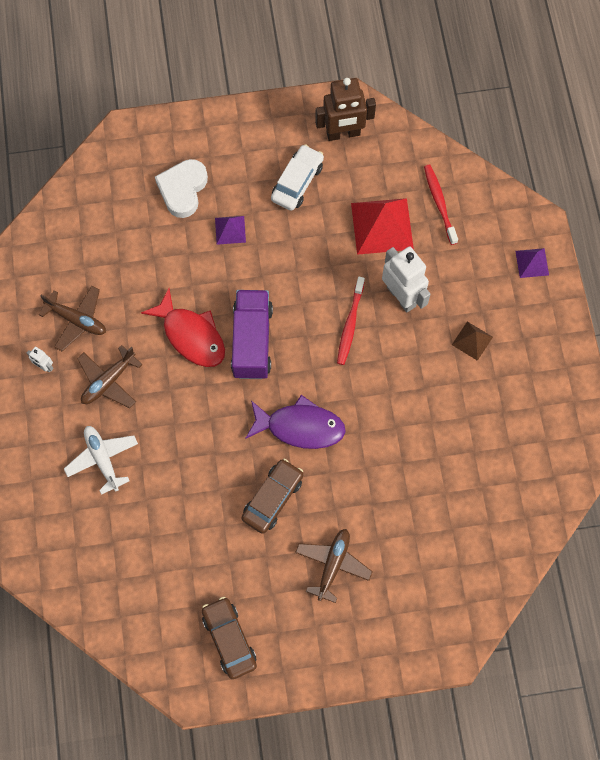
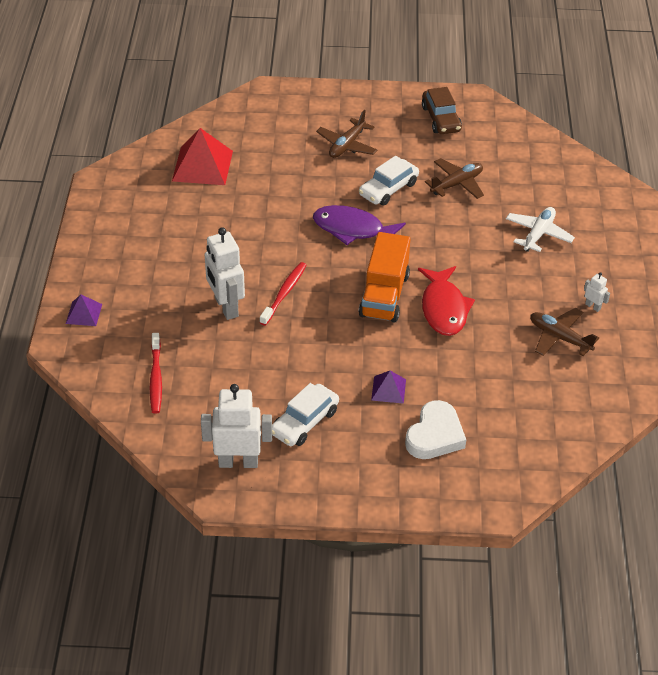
camera: 170 degrees left, 25 degrees down
(102, 459) = (538, 234): white plane -> white plane turned 135 degrees counterclockwise
(108, 381) = (529, 286): brown plane -> brown plane (456, 184)
(191, 335) = (444, 308): red fish -> red fish turned 150 degrees counterclockwise
(252, 341) = (384, 295): purple truck -> orange truck
(273, 498) = (388, 189): brown car -> white car
(343, 134) = (238, 462): brown robot -> white robot
(382, 226) = (225, 368): red pyramid -> red pyramid (202, 166)
(472, 341) = (171, 264): brown pyramid -> none

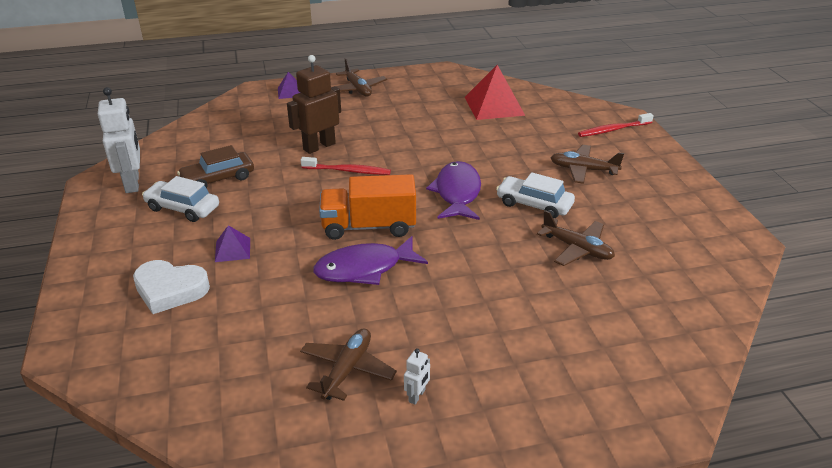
camera: 75 degrees right, 10 degrees down
(108, 257) = (358, 89): none -> brown plane
(156, 378) = (226, 131): red toothbrush -> red toothbrush (613, 130)
(226, 307) = (319, 146): white robot -> brown robot
(441, 119) = (683, 221): brown car -> brown car (218, 179)
(444, 308) = (364, 269): red fish -> purple fish
(538, 234) = (530, 326): white plane -> none

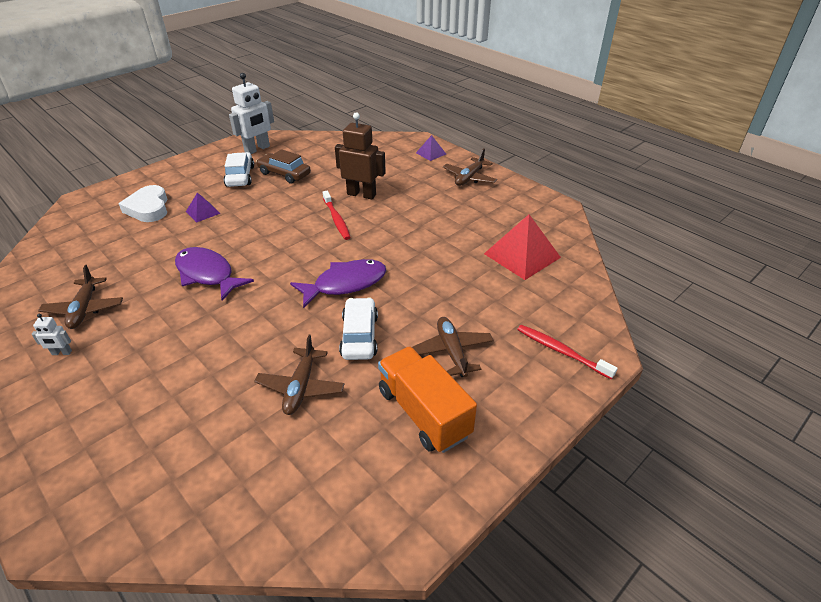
camera: 60 degrees right, 5 degrees up
(347, 370) = (84, 309): brown plane -> brown plane turned 90 degrees clockwise
(369, 226) = (264, 256): orange truck -> orange truck (424, 412)

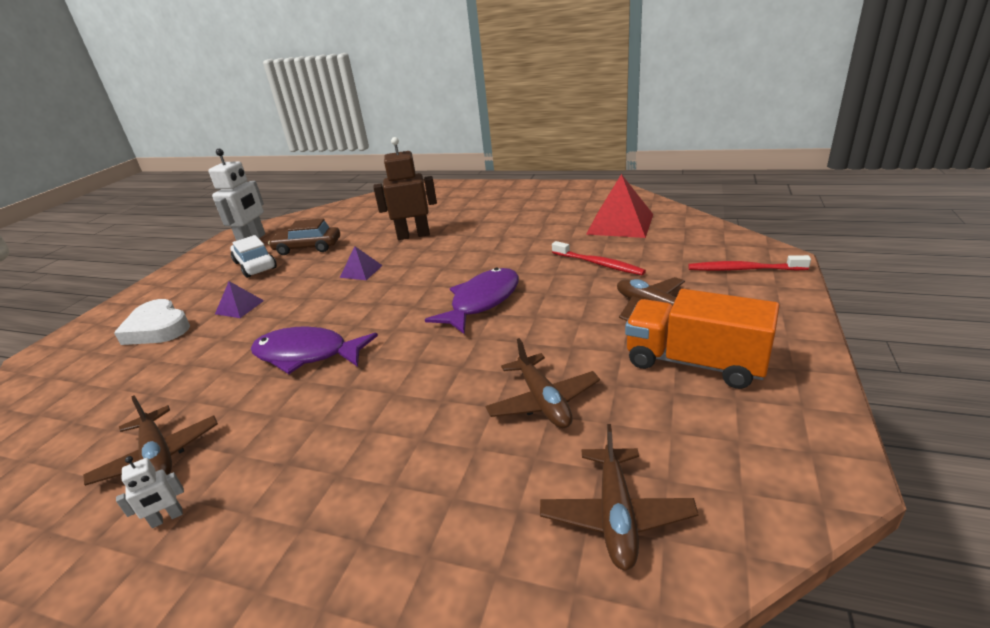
camera: 25 degrees left, 10 degrees down
(336, 219) = (409, 260): red toothbrush -> red toothbrush (598, 264)
(359, 336) = (550, 333): white car -> none
(431, 153) = (447, 190): purple pyramid -> purple pyramid (361, 271)
(469, 178) = (504, 194): brown plane -> brown plane (616, 515)

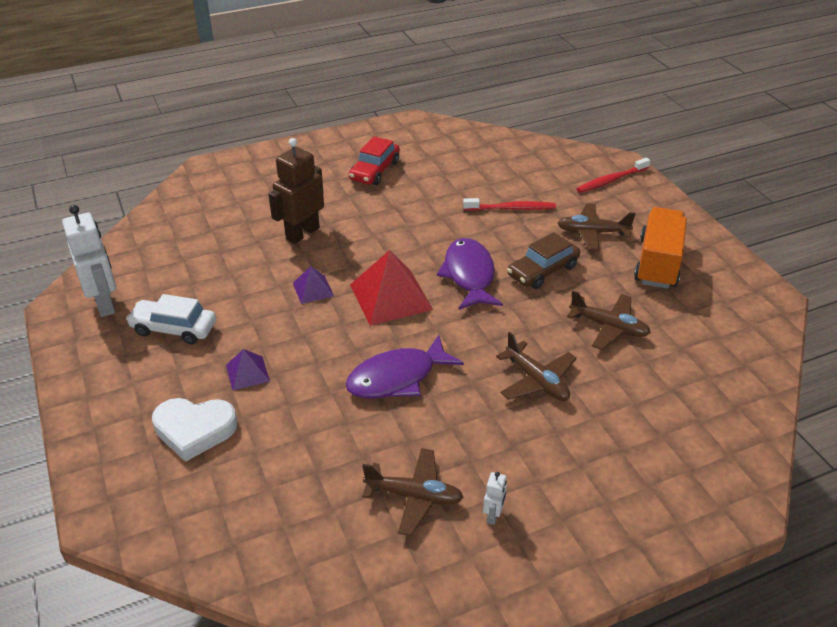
camera: 45 degrees left, 10 degrees up
(308, 248) = (201, 287): brown car -> brown car (542, 271)
(525, 210) = (374, 171): none -> red car
(616, 515) = (715, 366): brown plane -> brown plane (537, 380)
(620, 224) = (479, 162): red pyramid -> red pyramid (390, 297)
(694, 362) = (657, 263): orange truck -> orange truck turned 120 degrees clockwise

